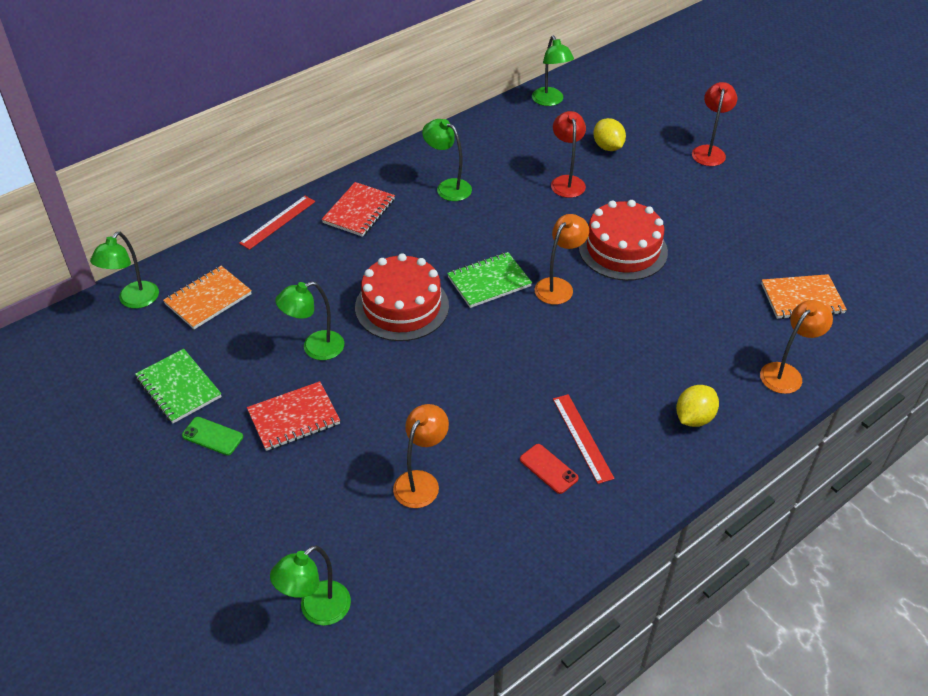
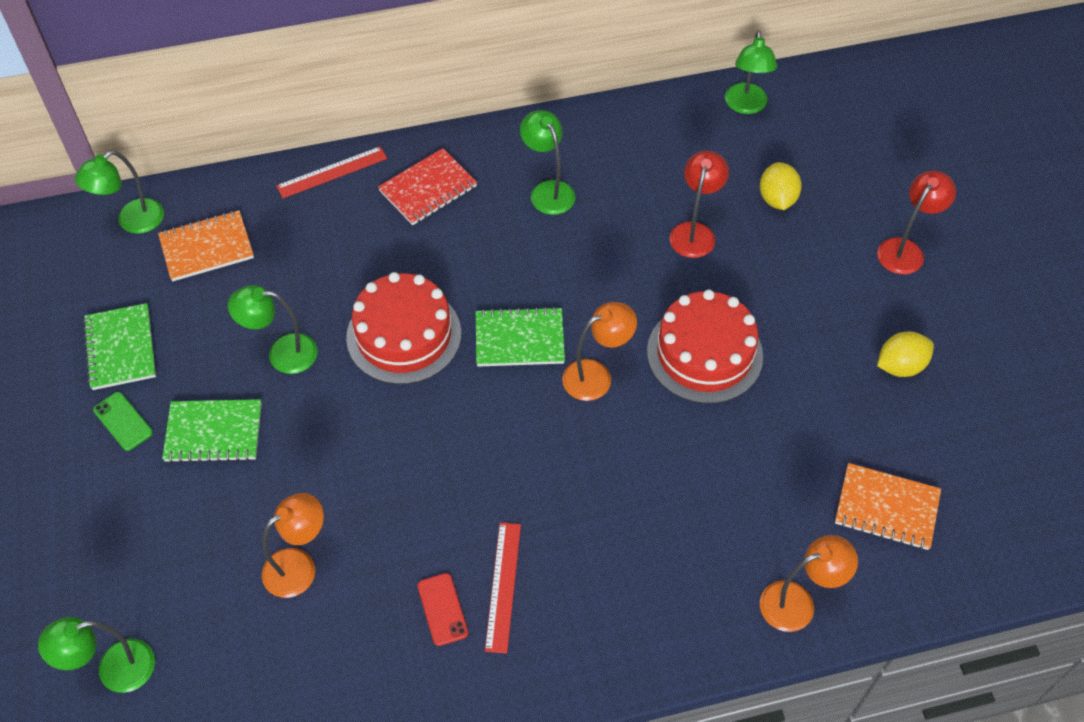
camera: 25 degrees right, 10 degrees up
(294, 418) = (214, 433): red notebook -> green notebook
(694, 418) = (646, 615): yellow lemon -> yellow lemon (900, 366)

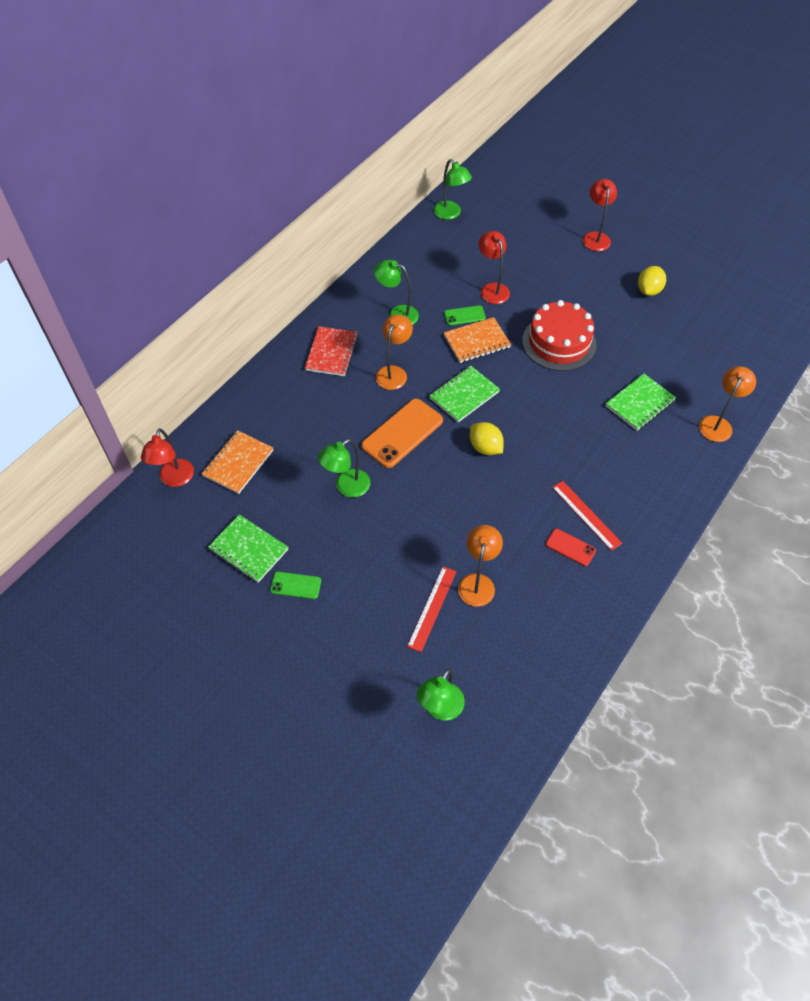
camera: 40 degrees left, 0 degrees up
(132, 222) = (174, 479): green lamp -> red lamp
(214, 433) = (355, 553): green notebook -> green notebook (640, 403)
(332, 172) = (267, 378): red ruler -> red ruler (432, 608)
(404, 335) = (402, 433): red cake -> orange phone
(596, 375) = (520, 387): orange lamp -> orange lamp (394, 372)
(624, 243) = (464, 316): none -> green phone
(777, 199) = (513, 249): yellow lemon -> yellow lemon (485, 447)
(886, 508) = (709, 357): orange notebook -> orange notebook (476, 342)

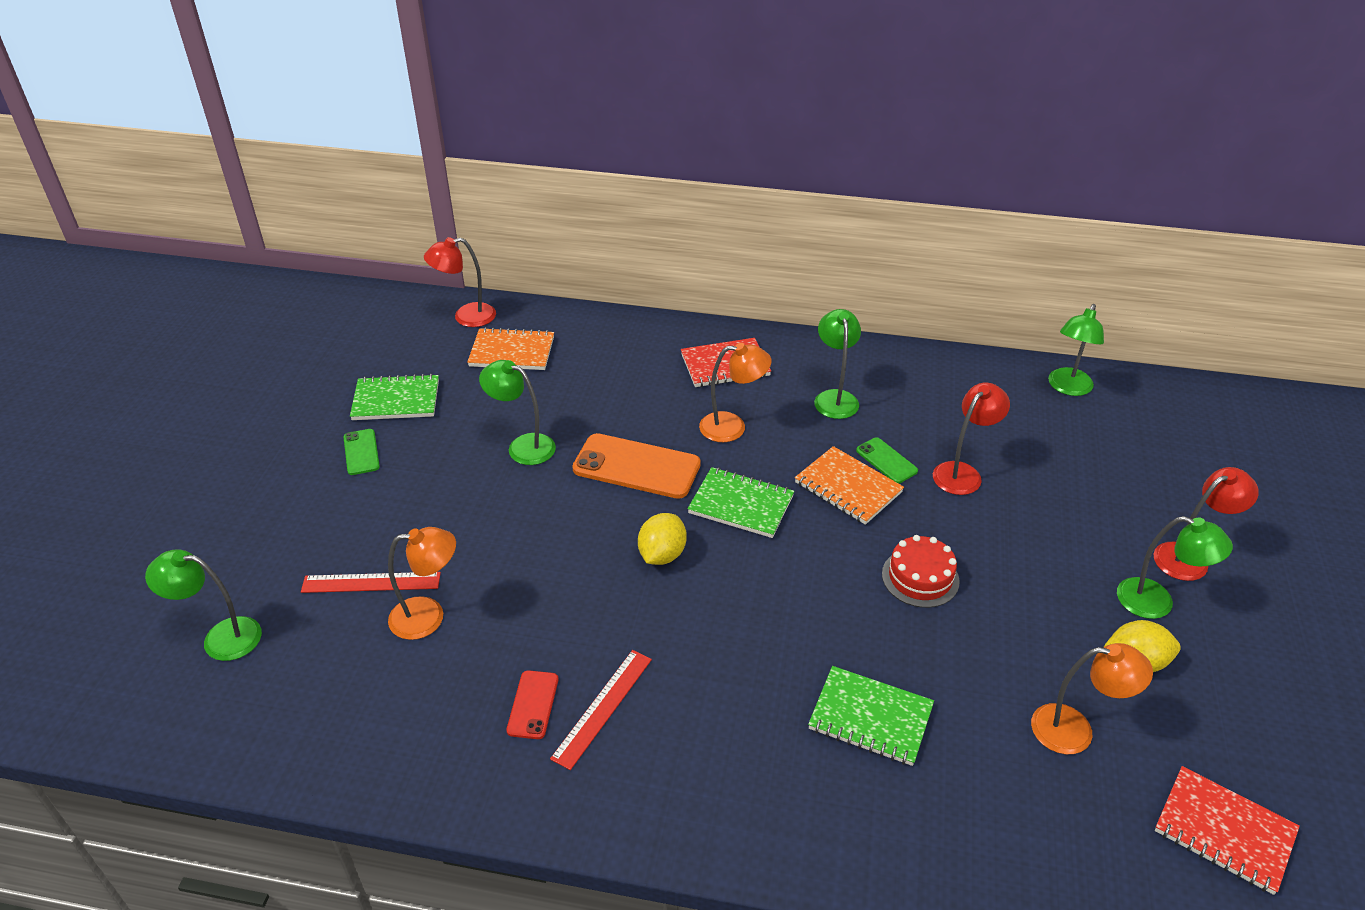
camera: 65 degrees right, 15 degrees down
(248, 550) = (396, 400): green notebook -> green notebook turned 75 degrees clockwise
(559, 342) = (920, 577): red cake -> red cake, size x0.61
(617, 264) = (1157, 602): none -> green lamp
(718, 423) = (906, 850): orange lamp -> orange lamp (1075, 730)
(746, 312) = (1224, 831): none -> red notebook

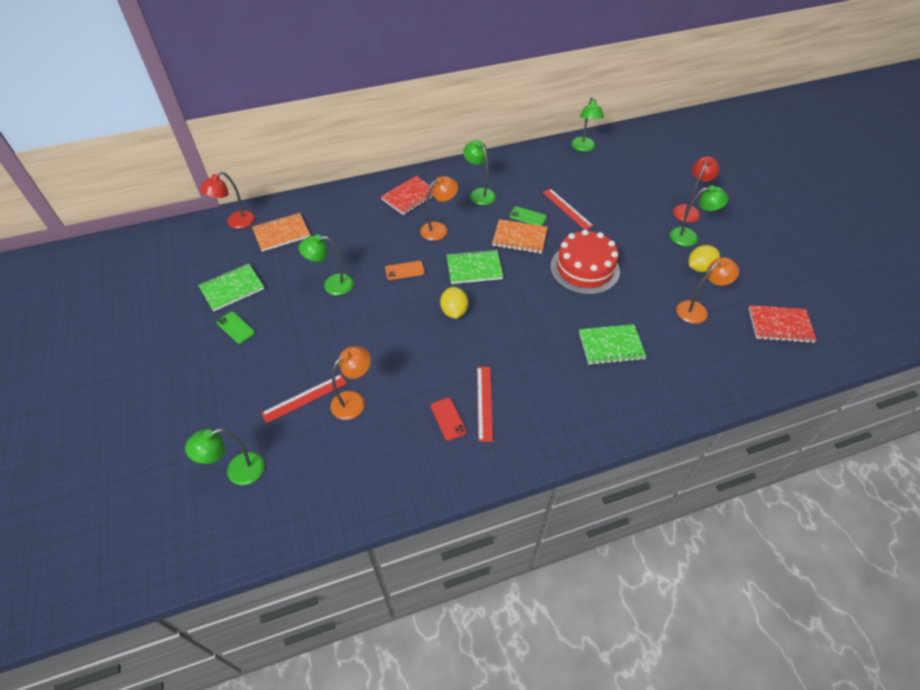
camera: 30 degrees left, 10 degrees up
(636, 467) = (404, 270): orange phone -> orange phone, size x0.52
(920, 577) = (584, 269): red cake -> red cake, size x1.65
(962, 473) = (567, 209): red lamp -> red ruler

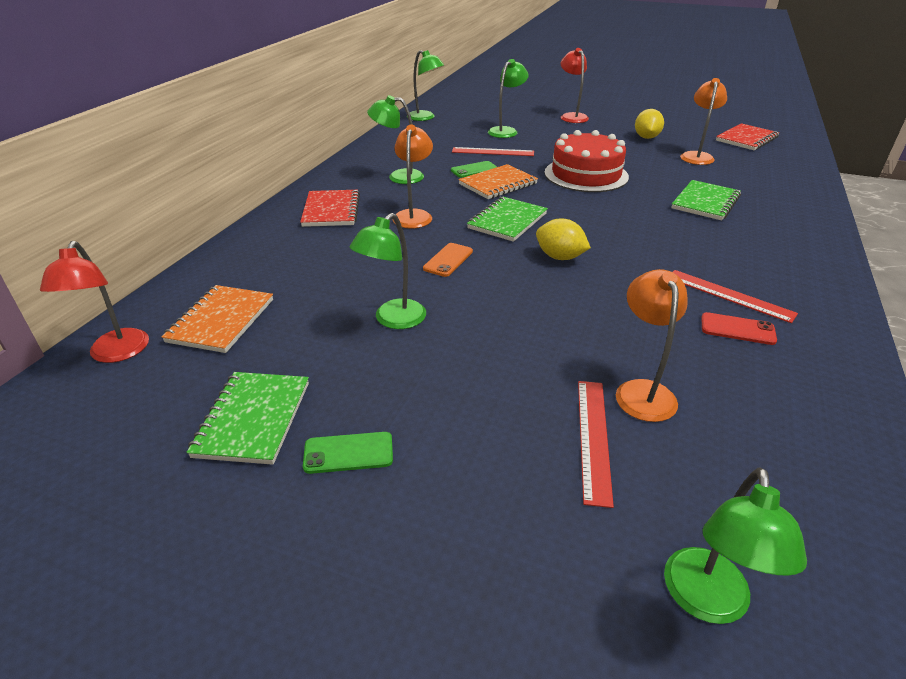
camera: 50 degrees left, 15 degrees down
(689, 236) = (604, 127): green lamp -> green lamp (506, 131)

